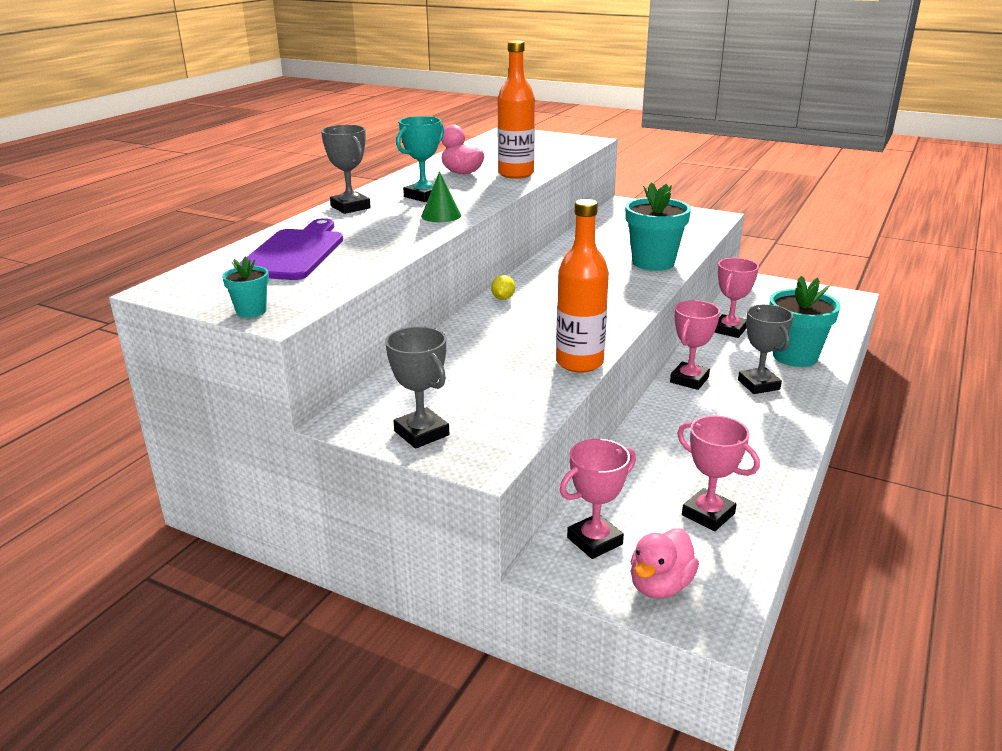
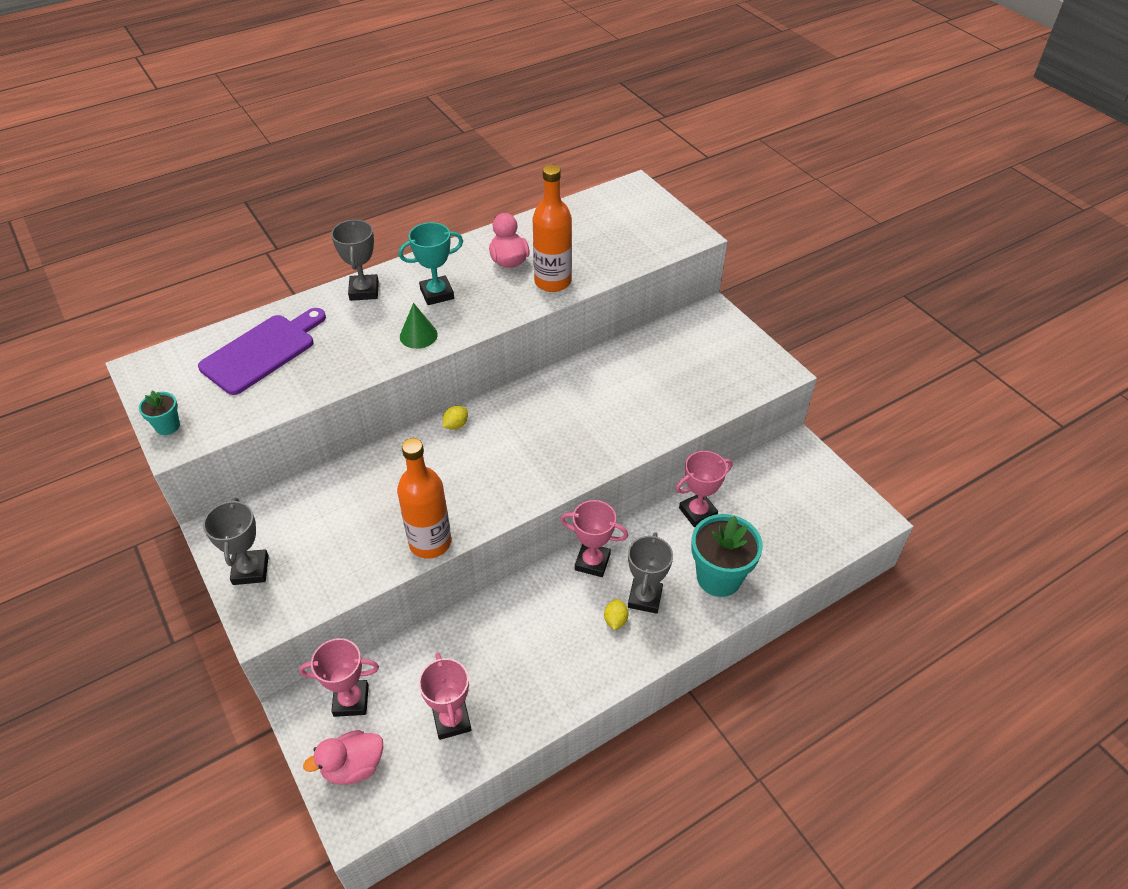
camera: 30 degrees right, 20 degrees up
(653, 262) = (634, 426): turquoise flower pot -> none
(689, 380) = (592, 562): pink trophy -> pink trophy turned 45 degrees clockwise
(754, 404) = (615, 620): none -> yellow lemon

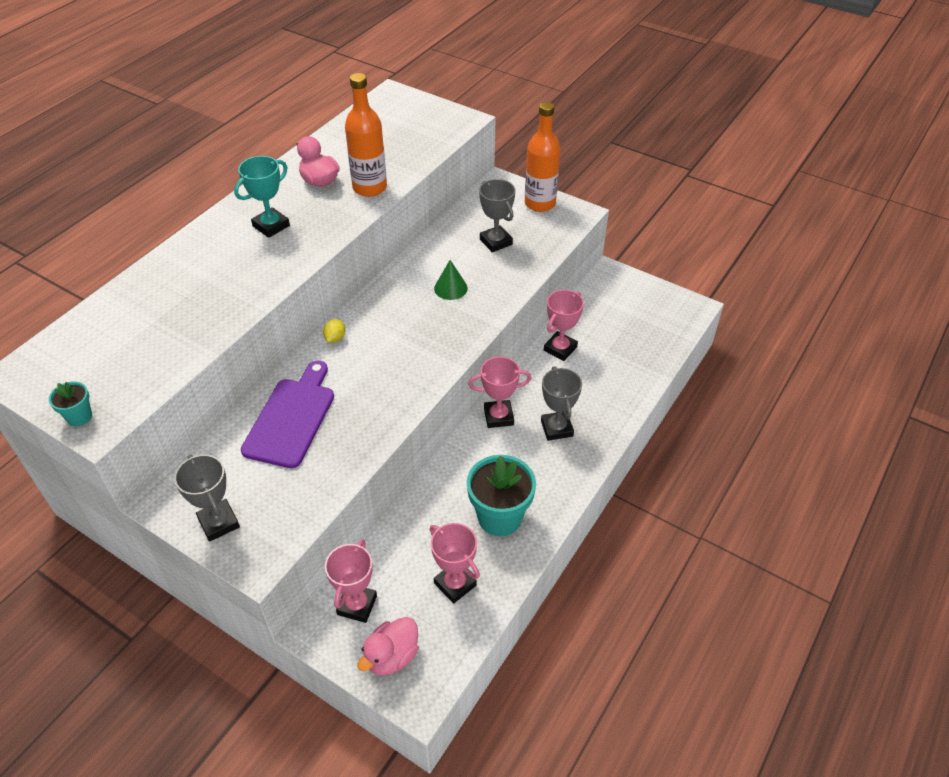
camera: 25 degrees left, 0 degrees up
(262, 351) = (133, 323): purple cutting board -> purple cutting board (292, 418)
(351, 700) = (357, 605): pink trophy -> pink trophy turned 45 degrees counterclockwise
(364, 291) = (199, 243): grey trophy -> grey trophy (496, 242)
(418, 335) = (277, 265): green cone -> green cone (450, 288)
(430, 542) = (372, 440): orange bottle -> orange bottle (540, 203)
(615, 620) = (543, 454): yellow lemon -> none
(719, 577) = (604, 392): turquoise flower pot -> turquoise flower pot (499, 517)

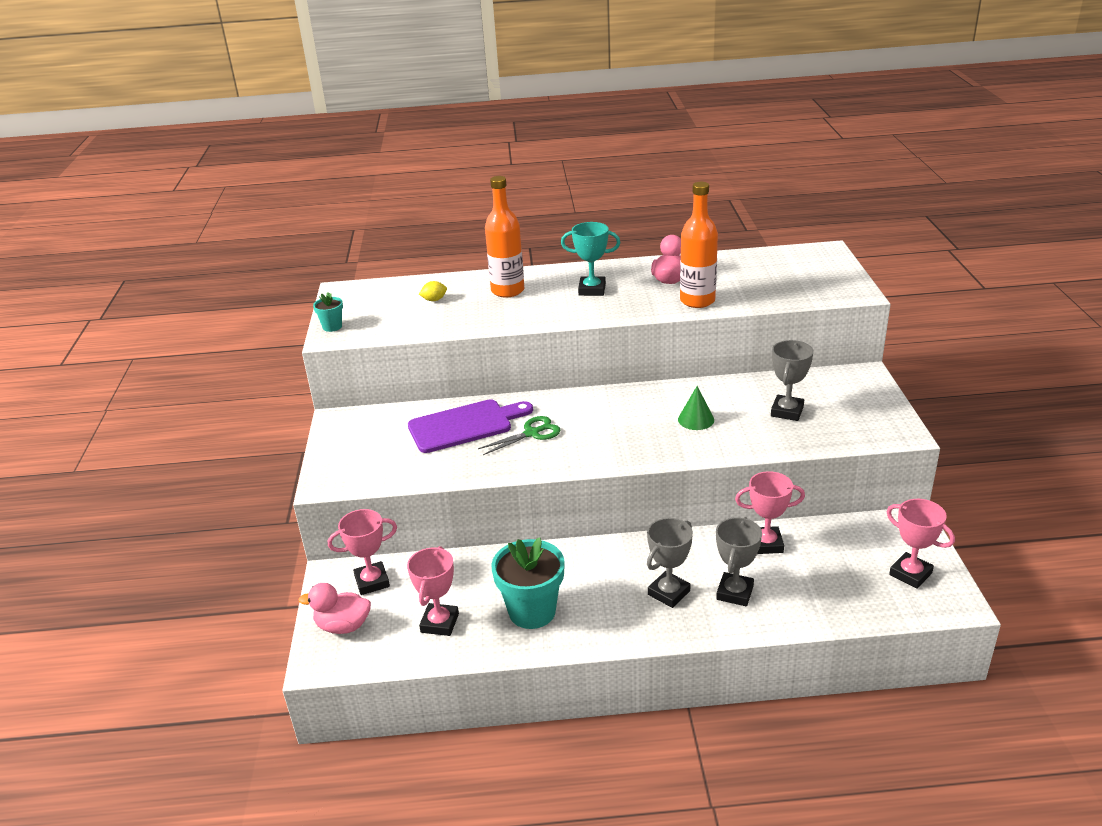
camera: 55 degrees right, 15 degrees down
(219, 523) = (342, 449): grey trophy -> grey trophy (735, 593)
(335, 338) = (565, 399): yellow lemon -> yellow lemon (434, 300)
(355, 384) = (532, 433): none -> green scissors
(498, 416) = (638, 551): pink trophy -> pink trophy (910, 574)
(540, 203) = (876, 407): orange bottle -> orange bottle (507, 291)

